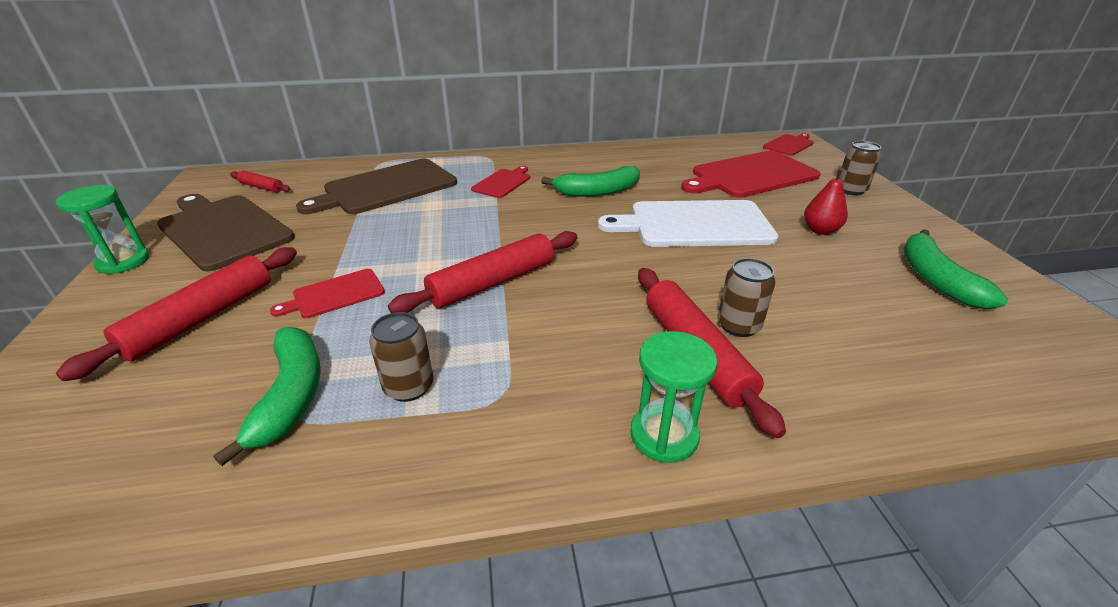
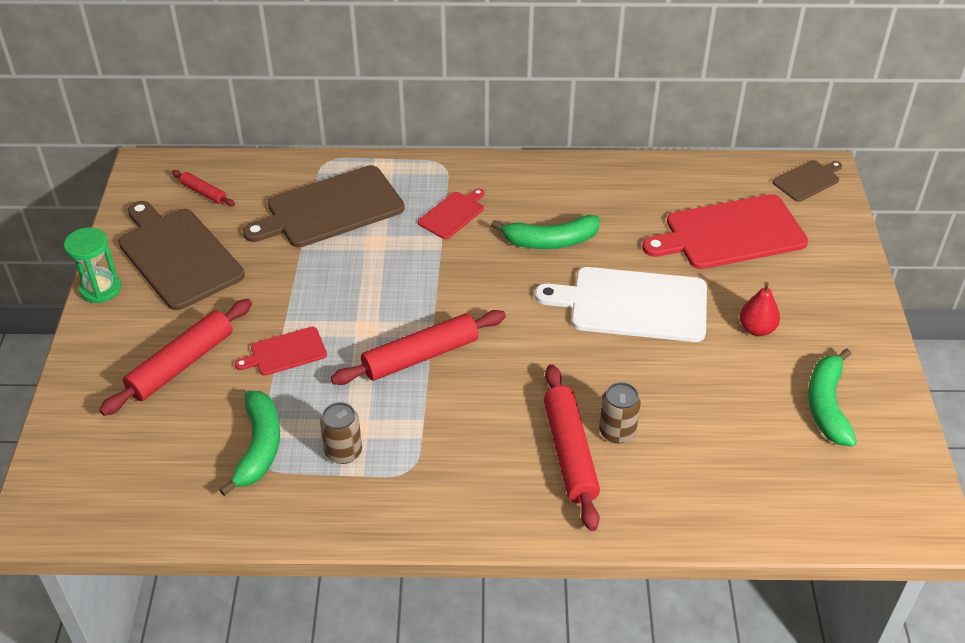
camera: 10 degrees right, 10 degrees up
(664, 435) = (518, 516): green hourglass -> none
(789, 145) = (807, 180): red cutting board -> brown cutting board
(851, 190) = (829, 272): brown can -> none

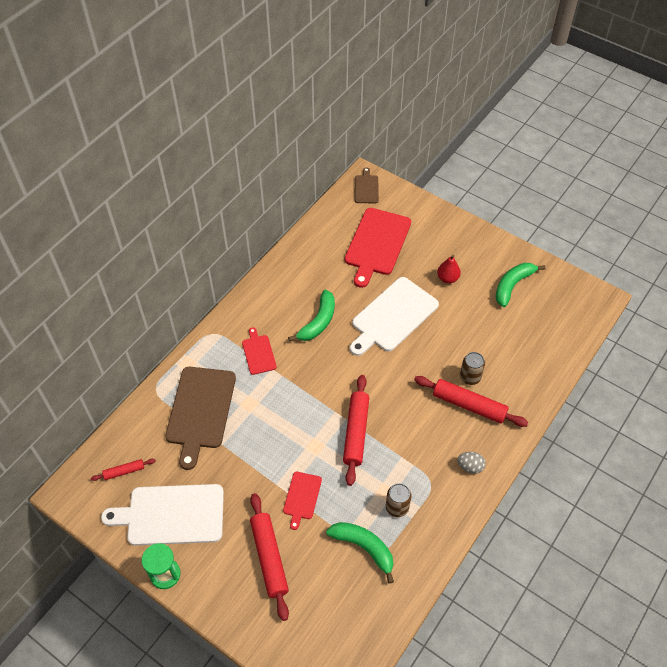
camera: 55 degrees left, 10 degrees up
(178, 255) = (171, 515): brown cutting board -> white cutting board
(471, 501) = (470, 466): none -> grey egg
(827, 405) = (512, 285): green banana -> green banana turned 90 degrees clockwise

